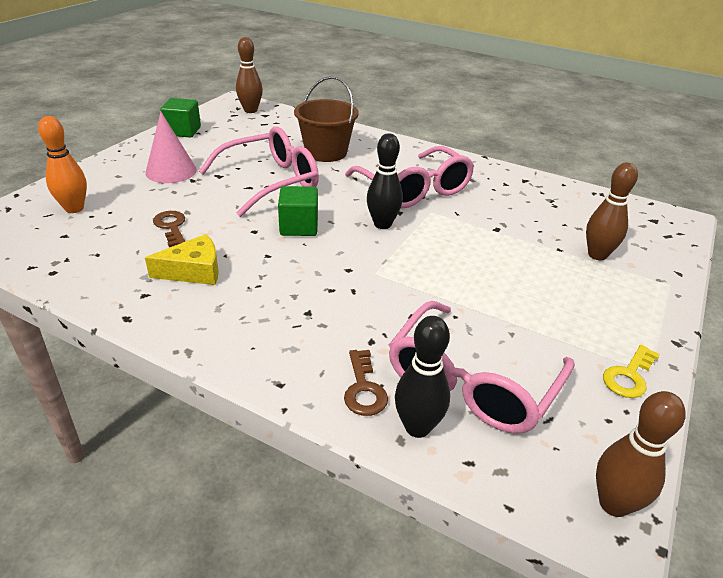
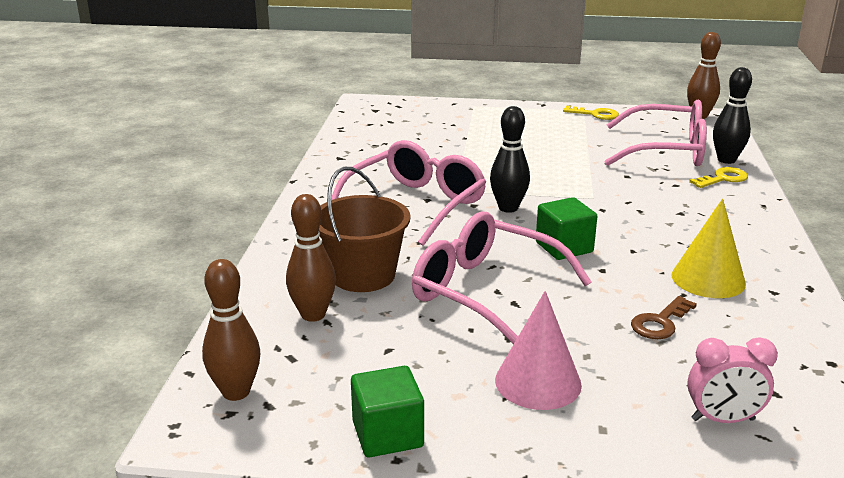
camera: 110 degrees left, 10 degrees down
(74, 208) = (723, 419): orange bowling pin -> pink clock
(194, 271) = (708, 279): yellow cheese -> yellow cone
(364, 389) = (723, 178): brown key -> yellow key
(597, 255) = (458, 125): brown bowling pin -> brown bowling pin (313, 315)

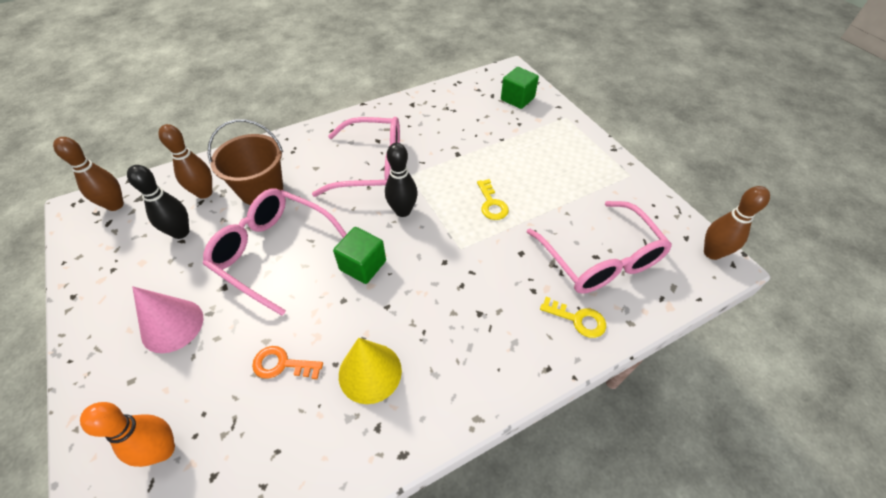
camera: 55 degrees right, 25 degrees up
(387, 434) = (94, 281): green cube -> green cube (517, 99)
(485, 291) = (273, 251): pink glasses -> pink glasses turned 60 degrees counterclockwise
(595, 114) = (629, 186): yellow key -> yellow key (491, 204)
(660, 322) = (282, 364): brown key -> orange key
(723, 419) = (163, 450): pink clock -> orange bowling pin
(726, 160) = (624, 308): black bowling pin -> black bowling pin (181, 232)

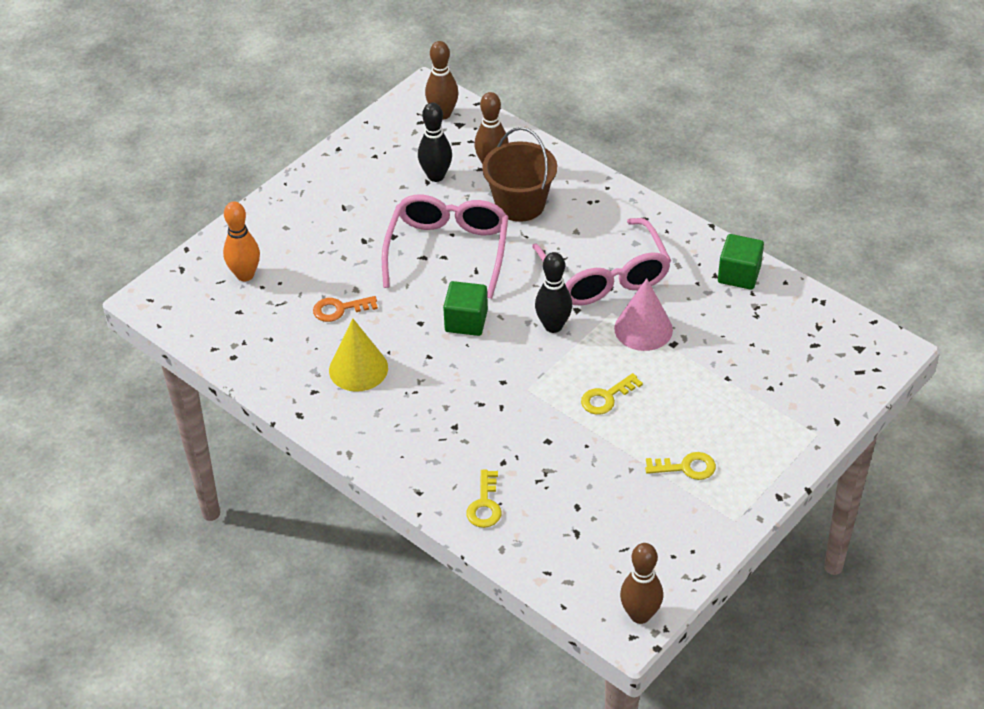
camera: 70 degrees right, 5 degrees down
(172, 325) = (341, 224): pink cone -> pink cone (643, 329)
(282, 364) = (339, 309): orange key -> orange key turned 90 degrees counterclockwise
(517, 99) = (824, 373): green cube -> green cube (739, 274)
(575, 183) = (686, 467): none -> yellow key
(600, 259) = (574, 511): pink glasses -> none

